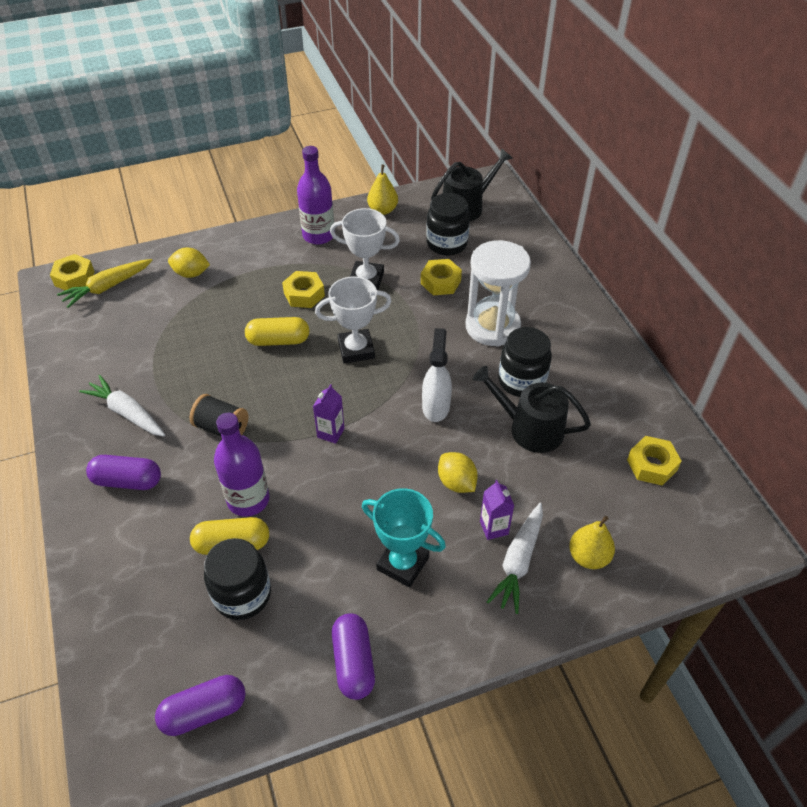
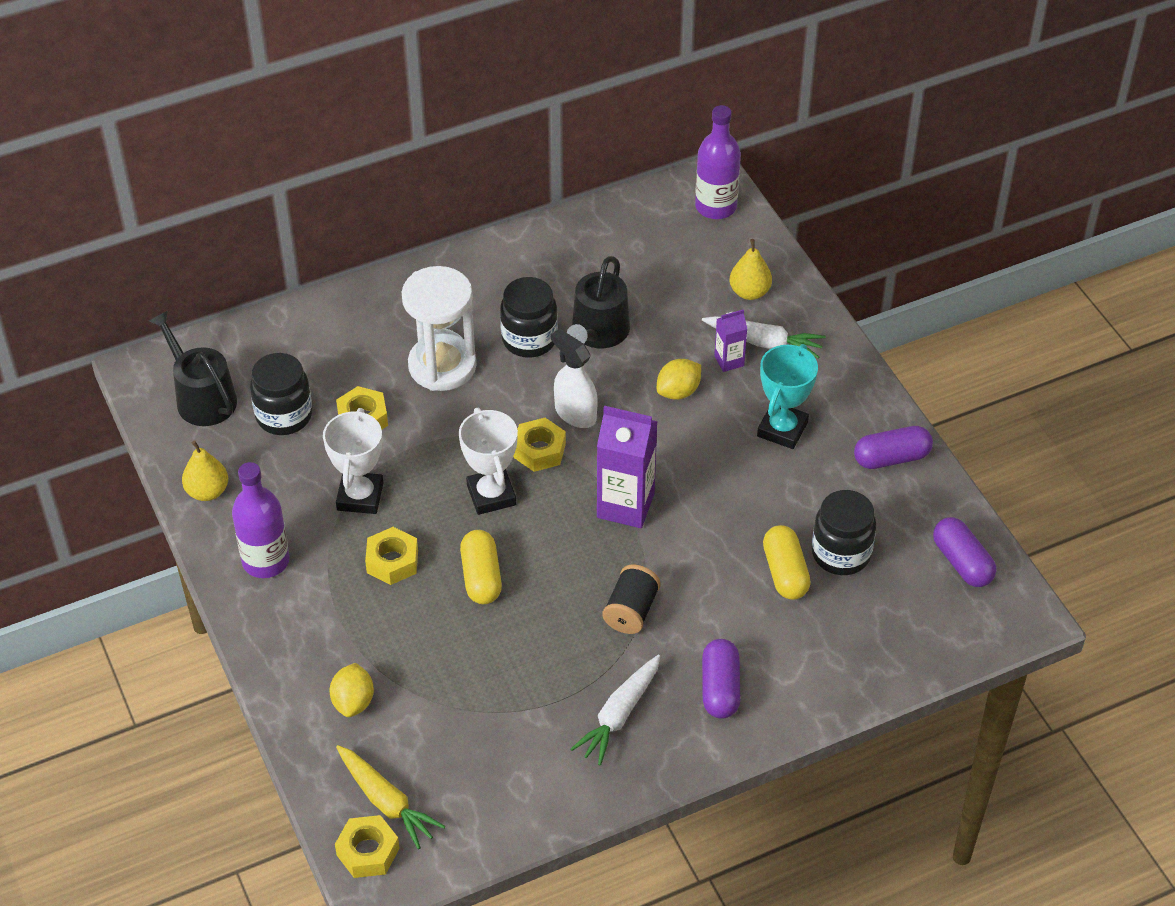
camera: 95 degrees left, 0 degrees up
(248, 500) = (728, 568): purple bottle -> purple bottle (716, 206)
(331, 433) = (625, 505): purple carton -> purple carton, size x1.93
(436, 406) = (575, 413): white spray bottle -> white spray bottle turned 45 degrees clockwise
(651, 465) = (634, 240): yellow nut -> yellow nut (539, 450)

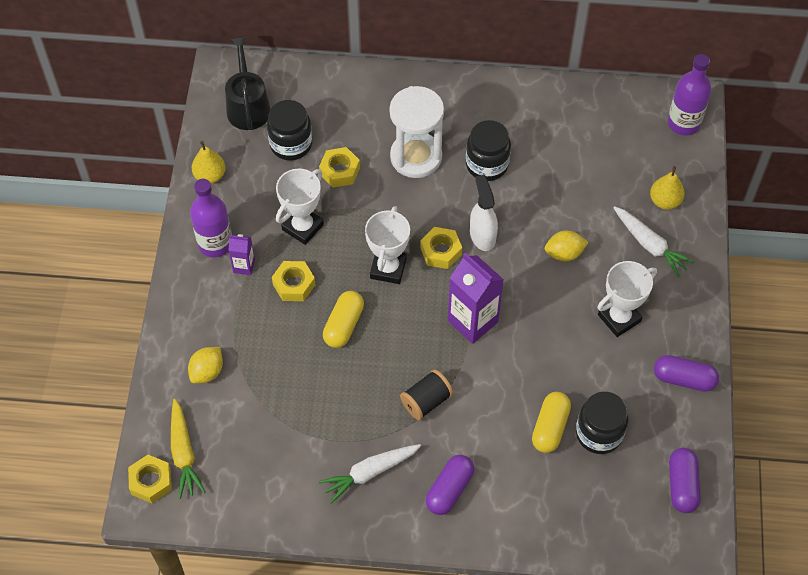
camera: 30 degrees right, 10 degrees up
(598, 333) = (537, 182): black watering can -> none
(729, 361) = (615, 247): purple carton -> purple carton (244, 266)
(782, 429) = (619, 318): turquoise trophy -> white trophy

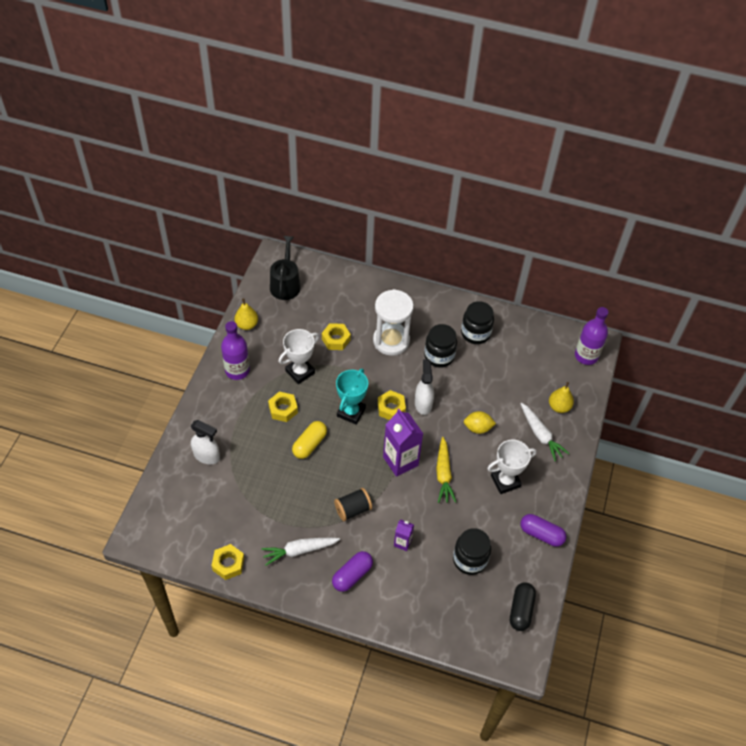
camera: 10 degrees right, 5 degrees down
(151, 481) = (146, 522): yellow nut -> yellow nut (228, 564)
(184, 453) = (175, 508): yellow carrot -> yellow carrot (443, 474)
(207, 372) = (207, 456): yellow lemon -> white spray bottle
(244, 266) = (252, 390): purple carton -> purple carton (402, 542)
(291, 144) = (307, 315): black jar -> black jar (475, 333)
(388, 268) = (351, 412): white trophy -> turquoise trophy
(550, 427) = (436, 547): yellow capsule -> none
(682, 485) = (521, 610): purple capsule -> black capsule

